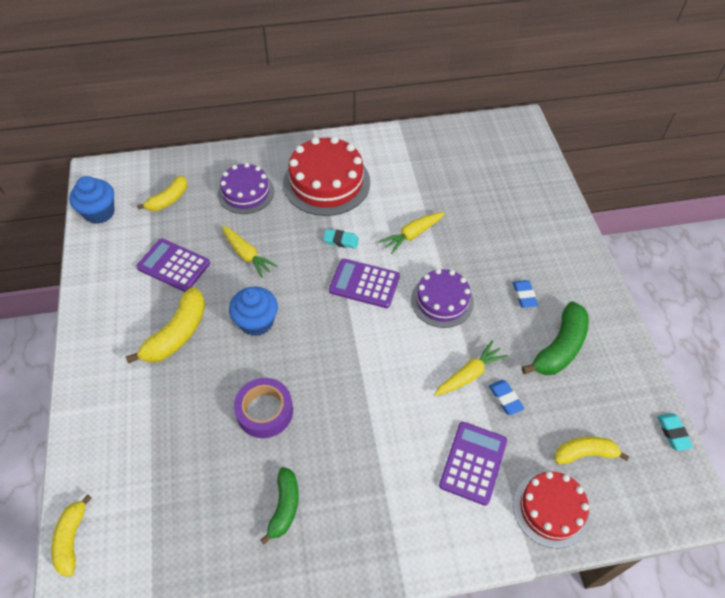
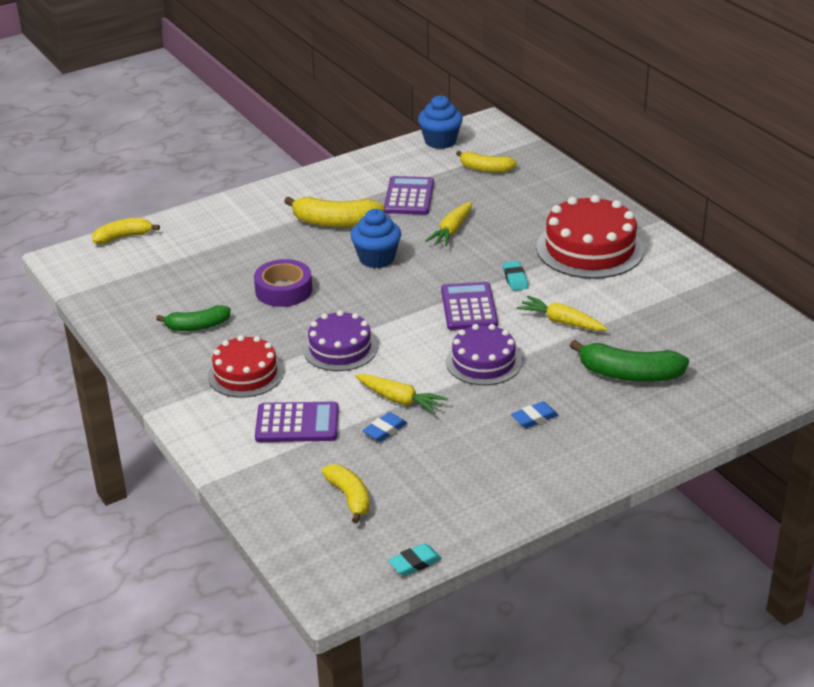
camera: 70 degrees right, 20 degrees down
(246, 192) = (532, 206): purple cake -> purple cake (340, 348)
(551, 509) = (272, 484): red cake -> red cake (245, 374)
(559, 347) = (478, 457): green banana -> green banana (629, 374)

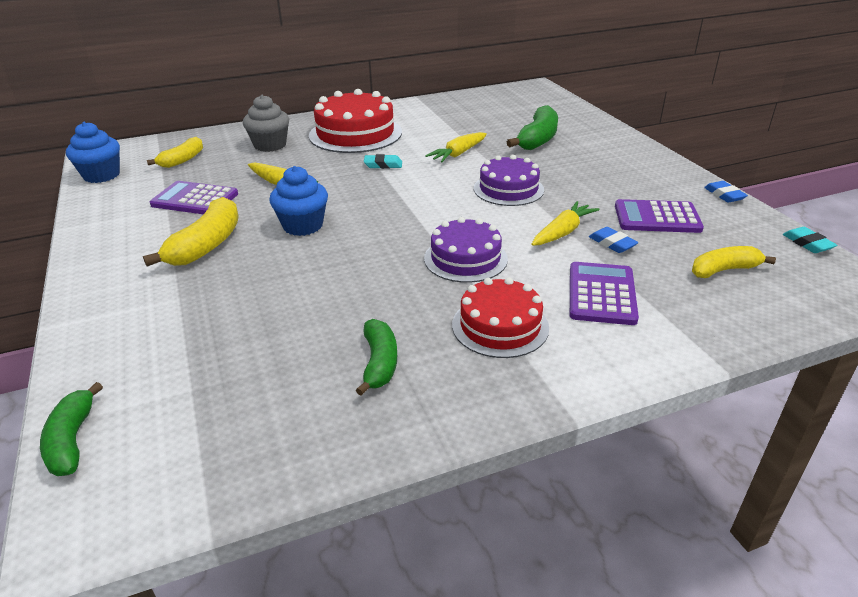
camera: 80 degrees left, 0 degrees up
(123, 237) = (72, 440): yellow banana -> green banana
(283, 290) = (330, 288): purple tape -> none
(469, 307) = (419, 188): purple calculator -> purple calculator (657, 218)
(534, 418) = (593, 176): blue eraser -> blue eraser (724, 195)
(537, 205) = (270, 145): none -> grey cupcake

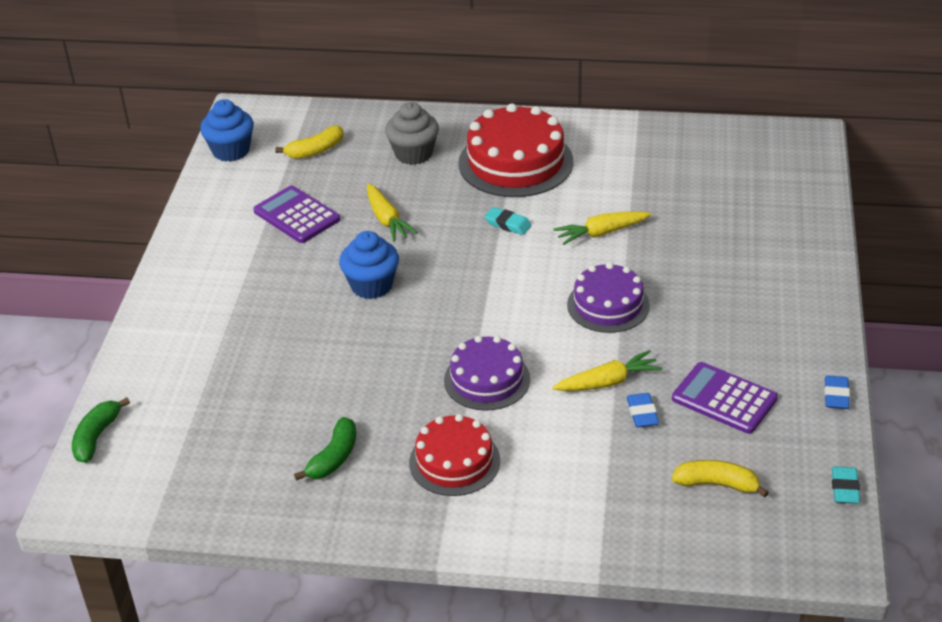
camera: 30 degrees right, 5 degrees up
(206, 245) = (275, 280): yellow banana -> none
(537, 139) = (714, 237): green banana -> none
(601, 294) = (572, 464): purple calculator -> none

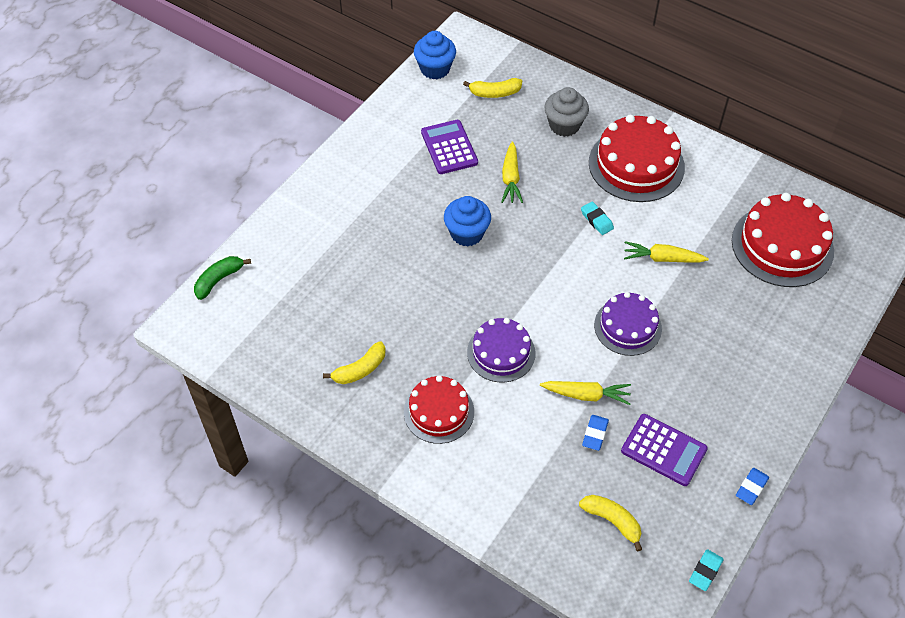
camera: 25 degrees right, 15 degrees up
(333, 458) = (360, 369): green banana -> yellow banana
(714, 180) = (782, 246): none -> red cake
(724, 399) = (663, 450): purple calculator -> purple calculator turned 150 degrees clockwise

